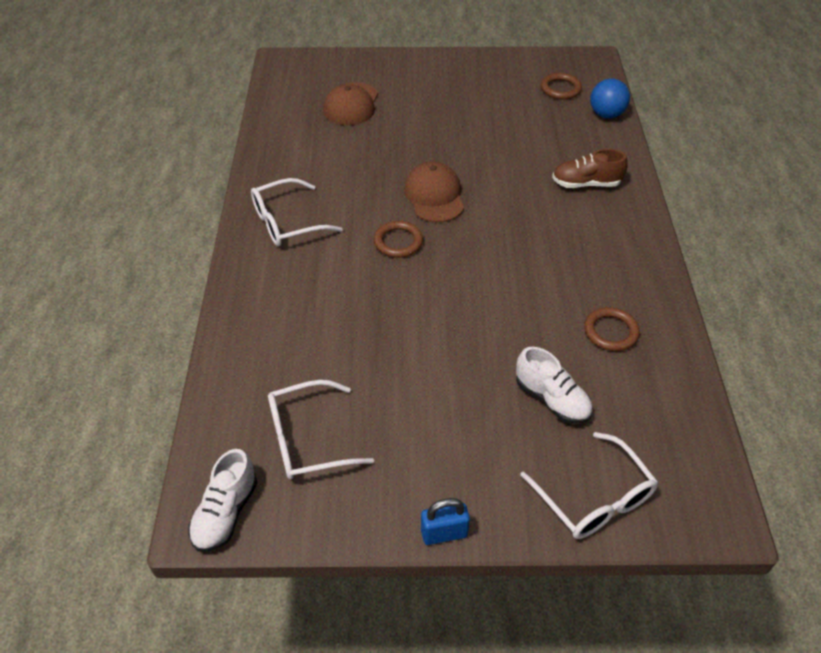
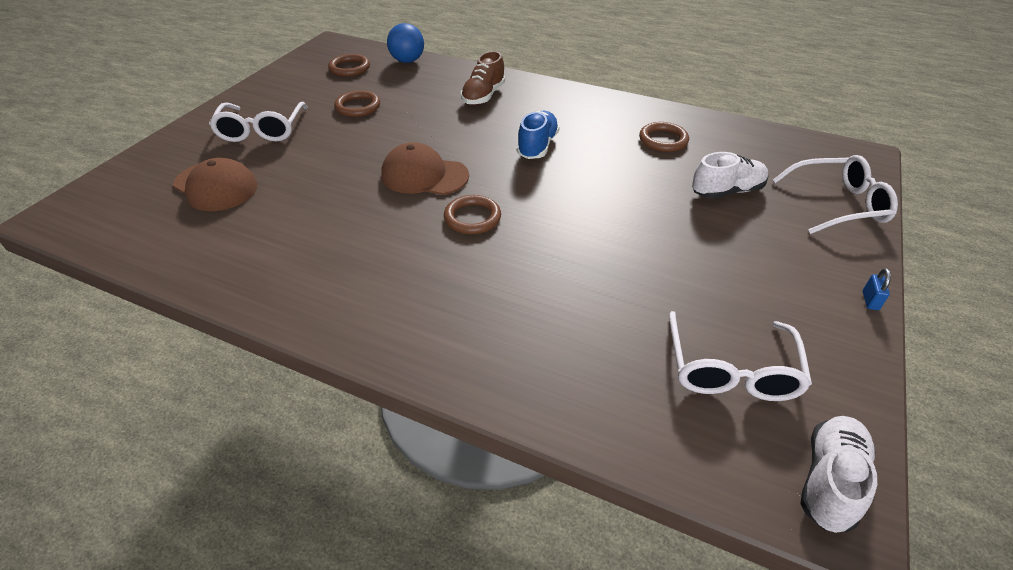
camera: 65 degrees left, 5 degrees down
(226, 513) = (830, 481): white shoe -> white shoe turned 105 degrees counterclockwise
(286, 222) = (369, 294): white glasses -> white glasses (261, 130)
(444, 533) = (870, 301): blue padlock -> blue padlock, size x0.60
(503, 120) = (358, 107): none -> brown ring
(528, 246) = (537, 146): none -> blue shoe

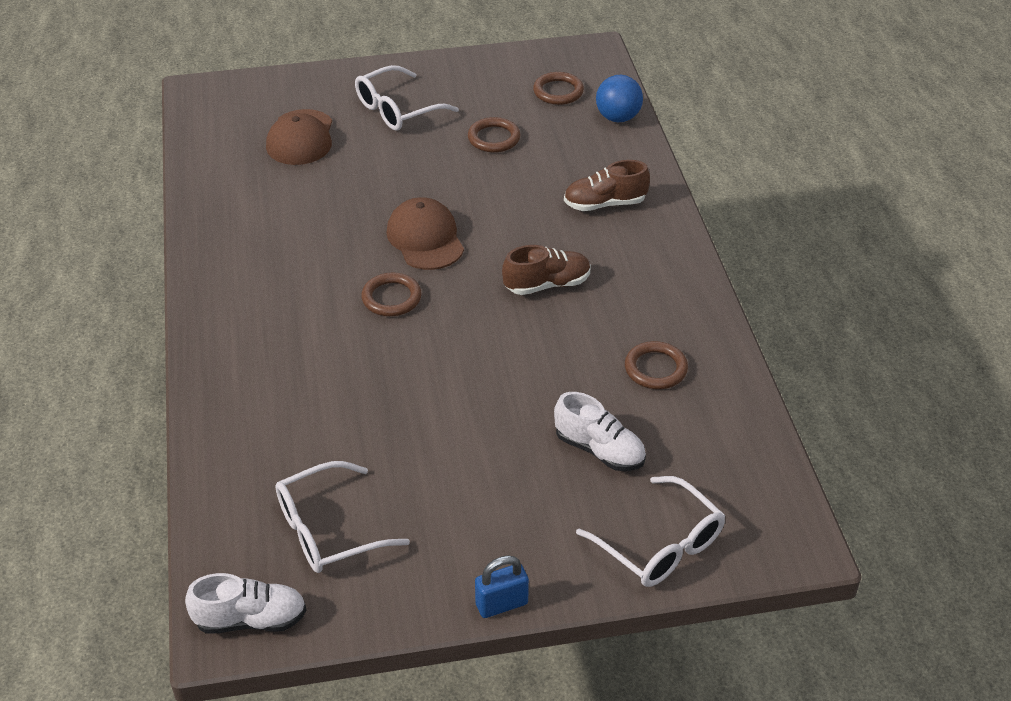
camera: 55 degrees right, 0 degrees up
(537, 146) = (547, 284): blue shoe -> brown shoe
(870, 301) = (501, 604): blue padlock -> blue padlock, size x1.66

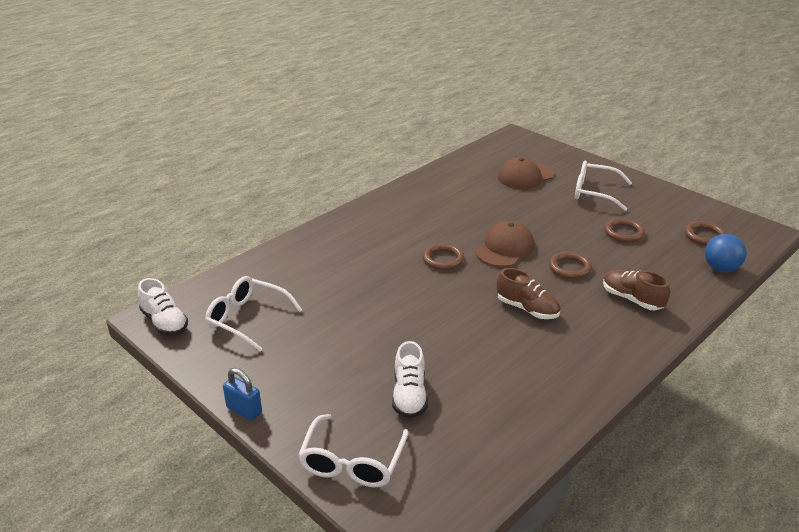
camera: 55 degrees right, 10 degrees down
(655, 368) = (510, 389): brown ring -> brown ring (570, 268)

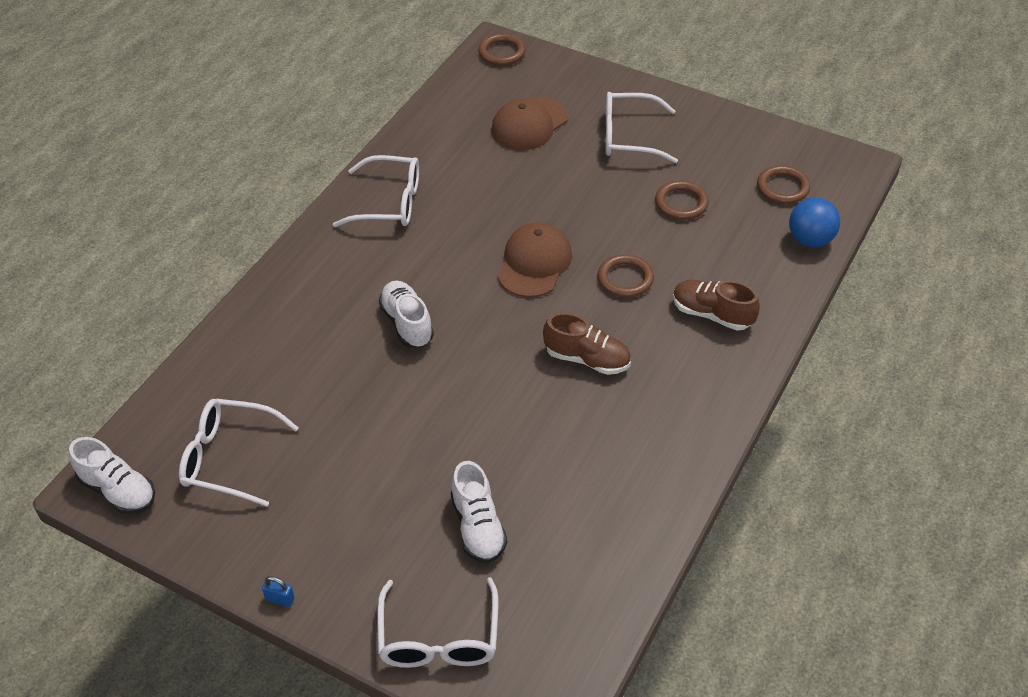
camera: 15 degrees left, 15 degrees up
(244, 410) = (280, 599): blue padlock -> blue padlock, size x0.60
(402, 266) = (407, 323): none -> white shoe
(415, 201) = (389, 202): none -> white glasses
(443, 259) = (458, 299): brown ring -> brown ring (502, 52)

